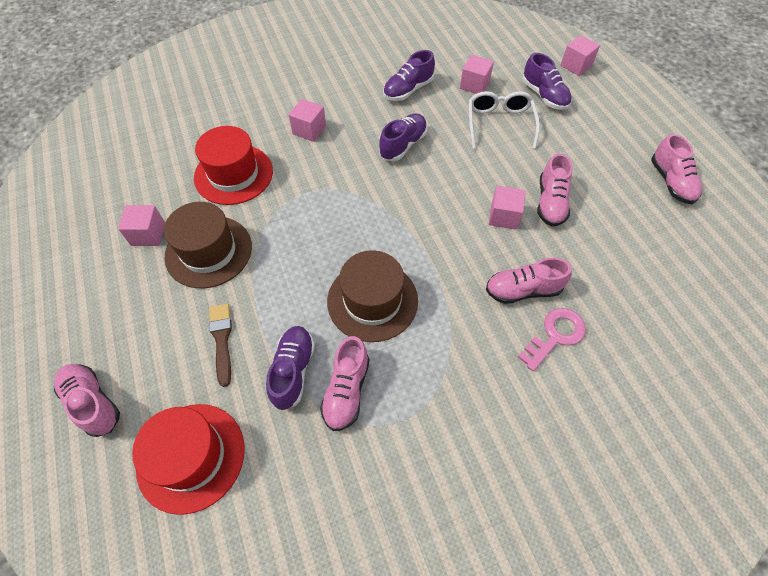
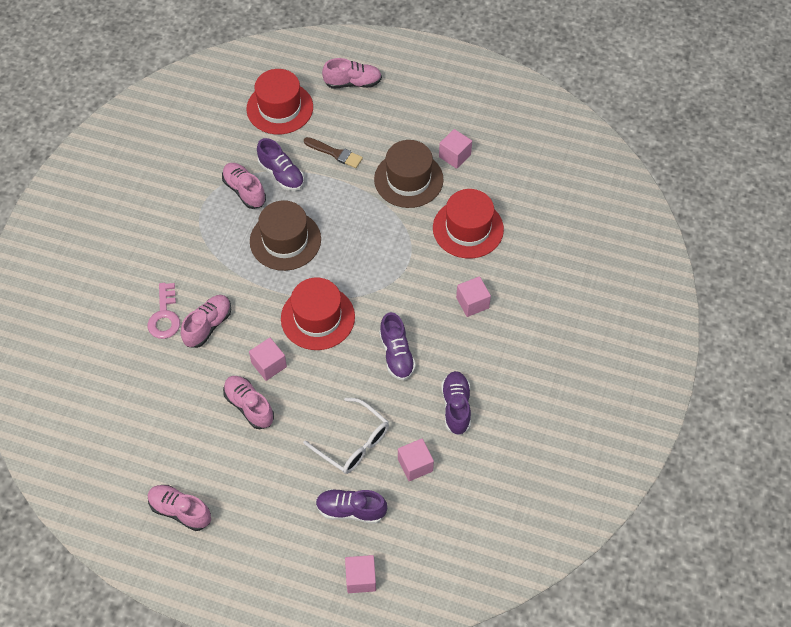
camera: 130 degrees right, 0 degrees up
(425, 215) = (317, 317): none -> red hat

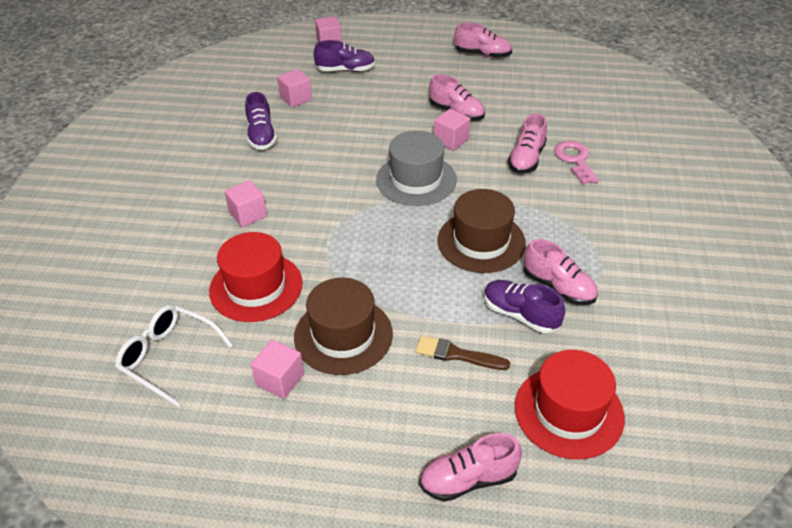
camera: 170 degrees right, 15 degrees down
(317, 317) = (416, 180): red hat -> grey hat
(353, 443) = (353, 103): white glasses -> white glasses (168, 357)
(396, 354) = (326, 163): purple shoe -> none

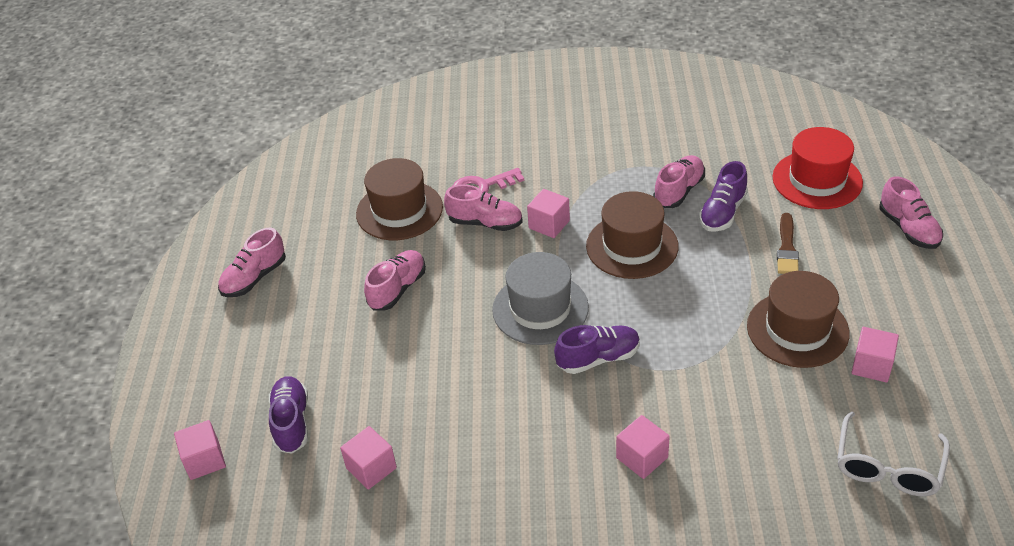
camera: 95 degrees left, 0 degrees up
(256, 287) = (760, 416): red hat -> none
(261, 136) = (471, 487): purple shoe -> purple shoe (598, 358)
(451, 140) = (457, 288): pink cube -> pink cube (549, 224)
(482, 54) = (254, 278): pink shoe -> pink shoe turned 150 degrees counterclockwise
(548, 116) = (399, 210): none -> brown hat

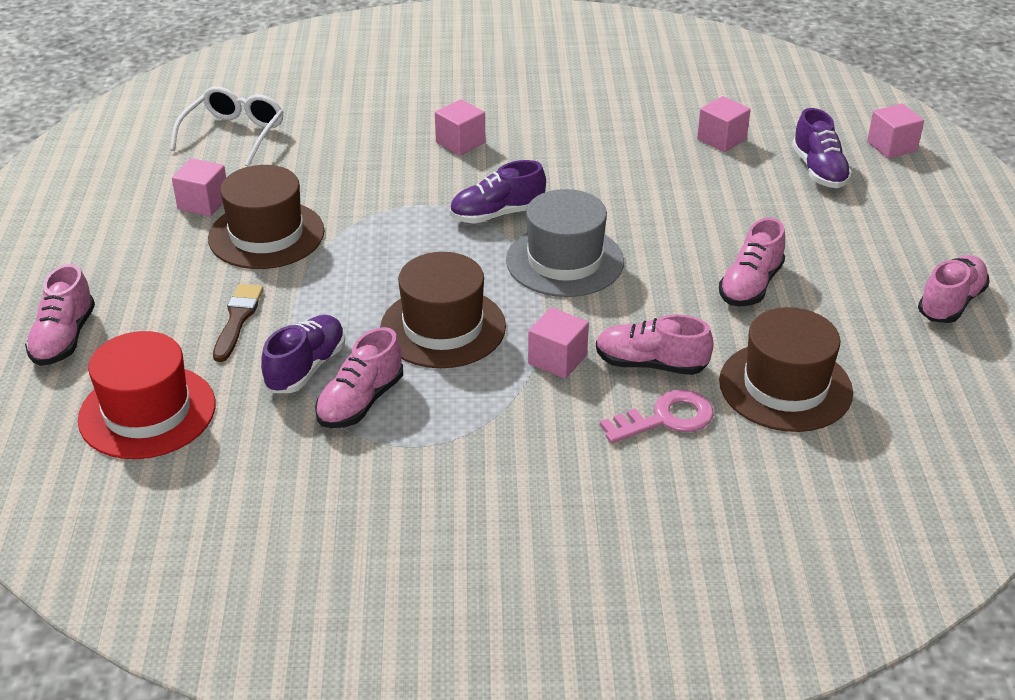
camera: 175 degrees right, 5 degrees down
(908, 229) = (64, 338): pink shoe -> pink shoe turned 150 degrees counterclockwise

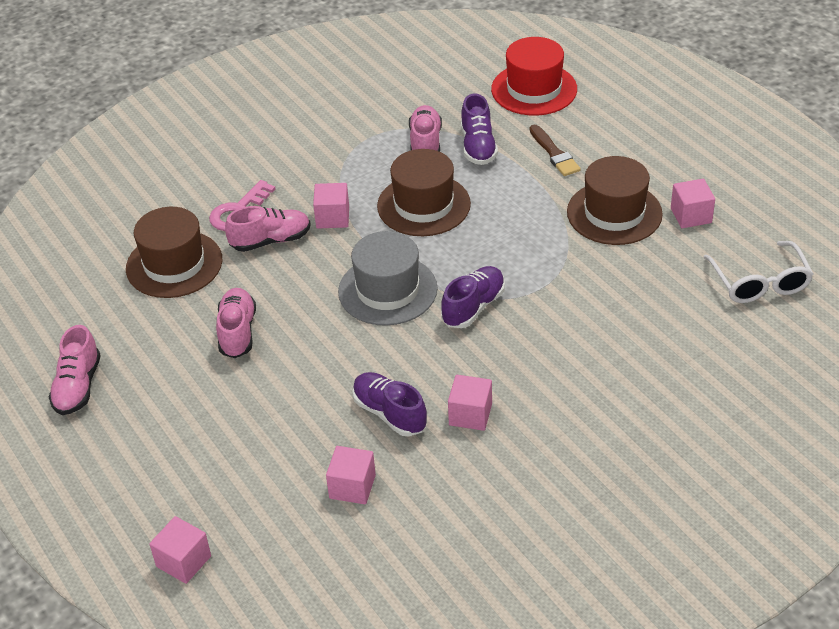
camera: 150 degrees right, 5 degrees up
(64, 338) = (636, 100): pink shoe -> none
(460, 142) = (575, 365): pink cube -> pink cube (470, 414)
(819, 170) = (240, 488): purple shoe -> purple shoe (389, 413)

